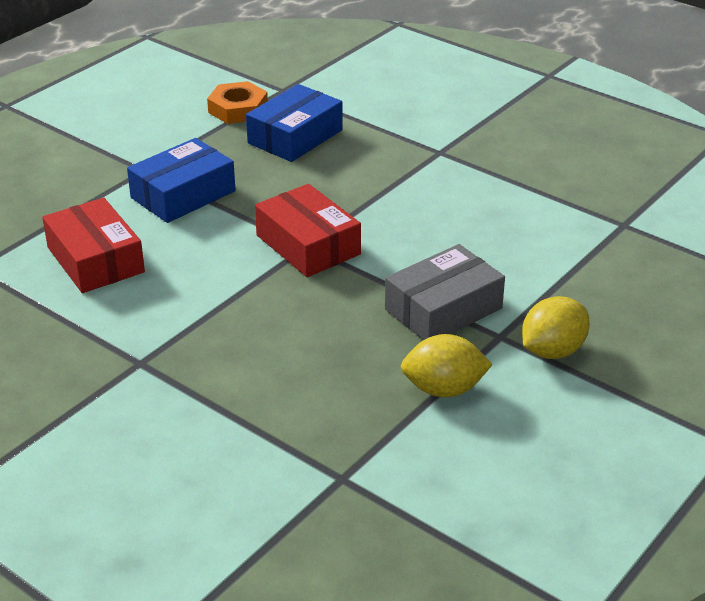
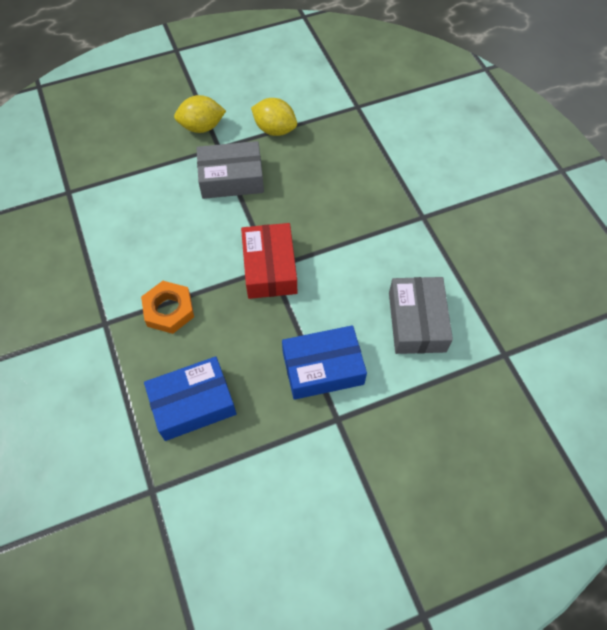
camera: 150 degrees left, 25 degrees up
(95, 260) = (417, 321): red box -> grey box
(238, 109) = (211, 477): orange nut -> orange nut (169, 310)

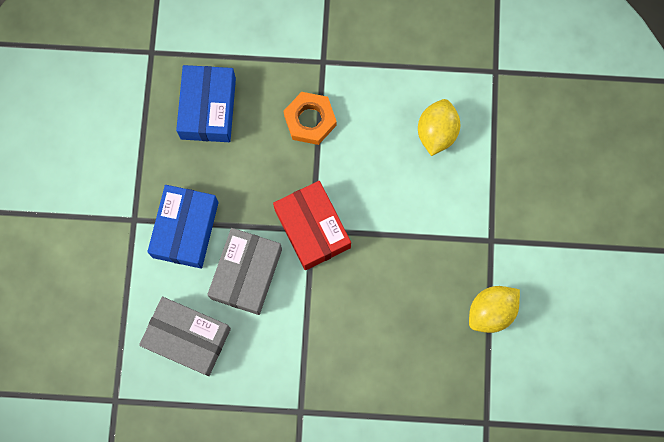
camera: 115 degrees right, 15 degrees up
(202, 127) = (529, 234): yellow lemon -> yellow lemon (436, 133)
(231, 178) = (441, 237): grey box -> grey box (246, 274)
(269, 268) = (312, 228): red box -> red box turned 45 degrees clockwise

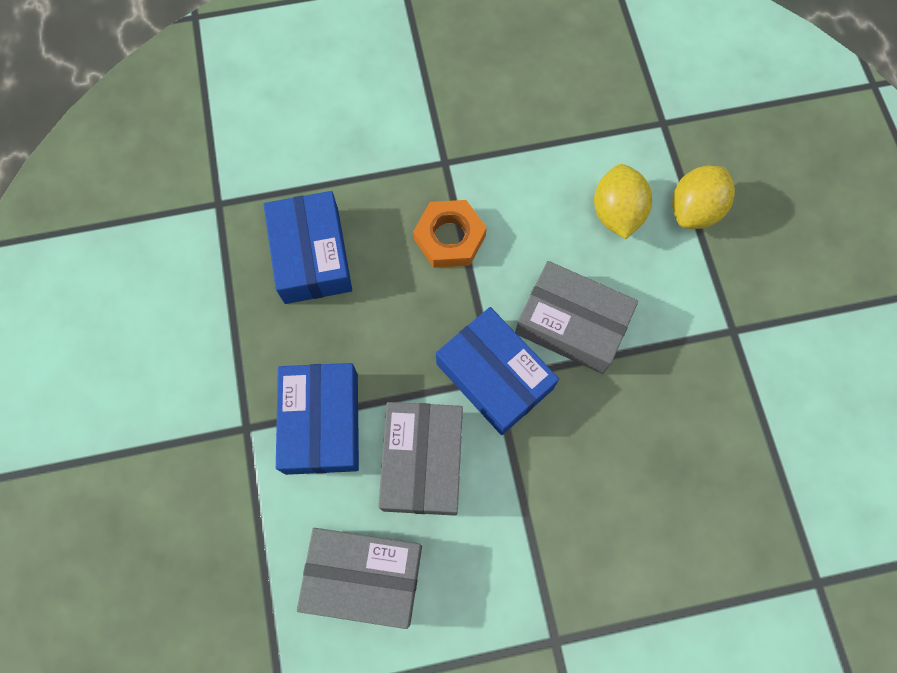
camera: 15 degrees left, 5 degrees down
(312, 228) = (494, 376): red box -> blue box
(378, 206) = (572, 324): none -> grey box
(491, 312) = (767, 424): yellow lemon -> yellow lemon (694, 210)

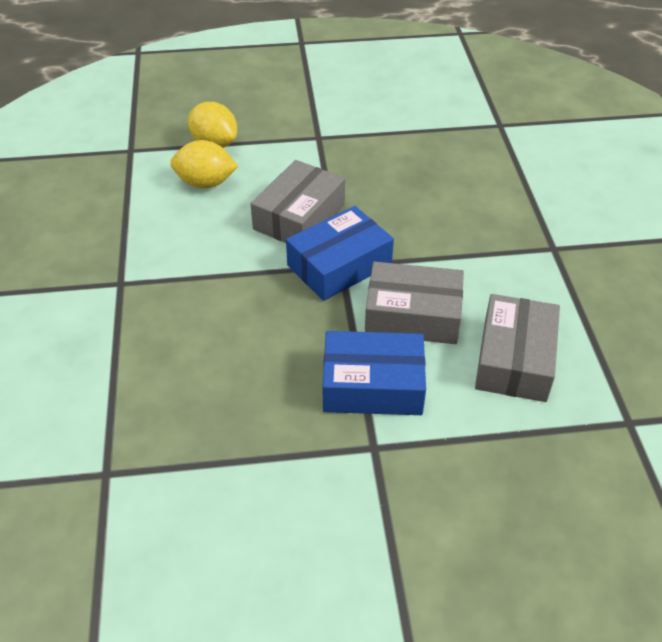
camera: 85 degrees left, 25 degrees down
(311, 255) = (193, 388): blue box -> none
(449, 237) = (201, 284): orange nut -> none

